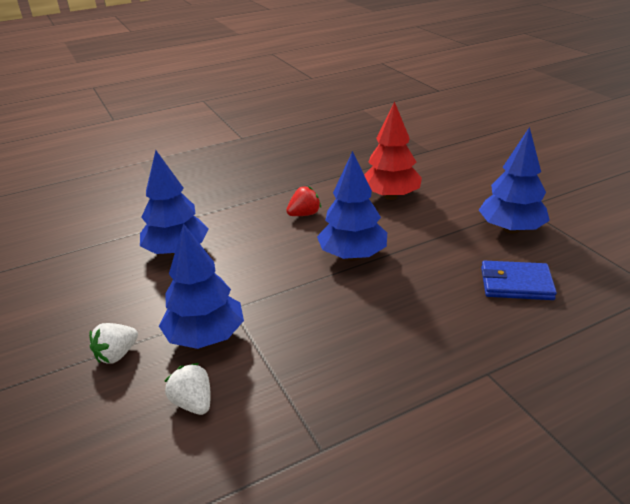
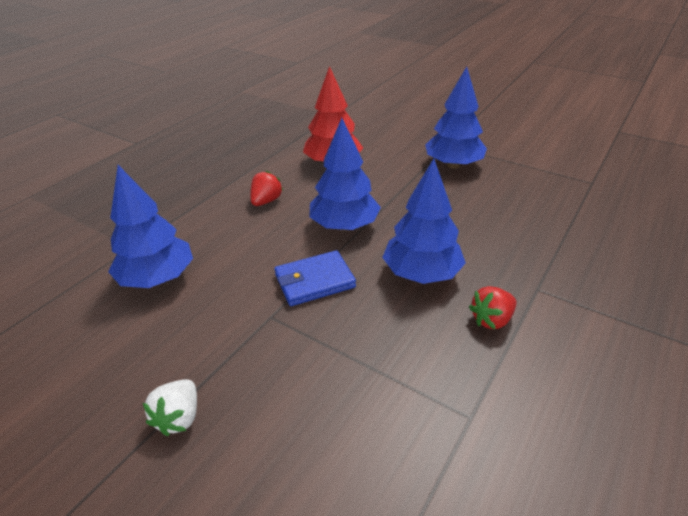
camera: 30 degrees left, 5 degrees up
(193, 403) = (311, 430): white strawberry -> none
(206, 337) = (267, 356): blue tree -> blue tree (421, 273)
(414, 382) = (491, 319): none -> red strawberry
(516, 284) = (495, 208): blue wallet -> blue wallet (314, 281)

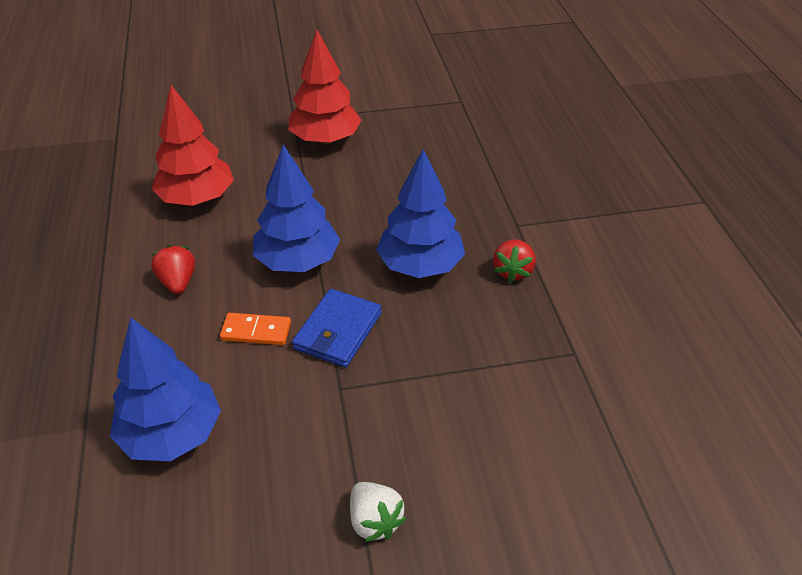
camera: 45 degrees left, 5 degrees up
(269, 251) = (256, 331): none -> orange domino
(453, 165) = (325, 139): blue tree -> red tree

